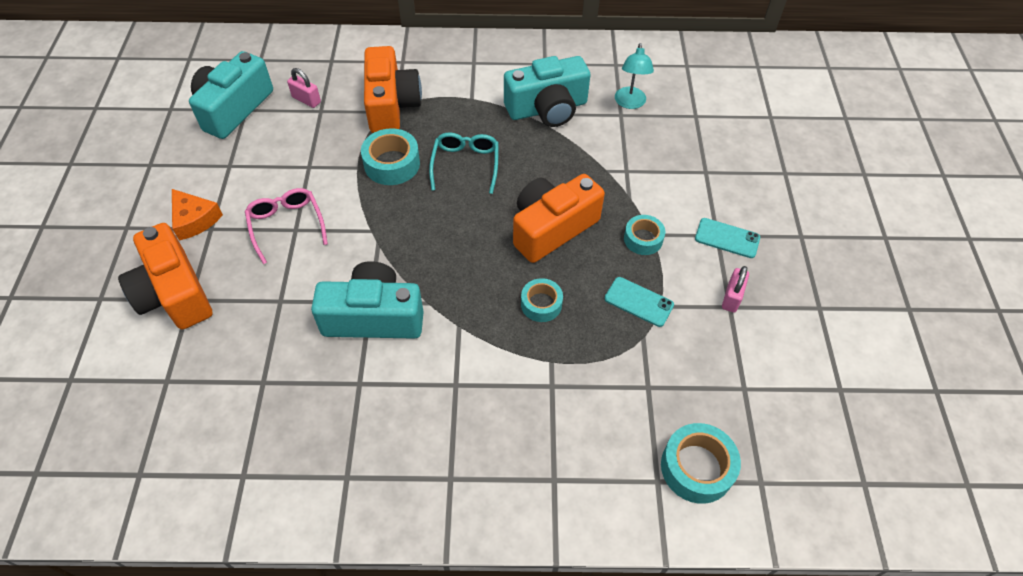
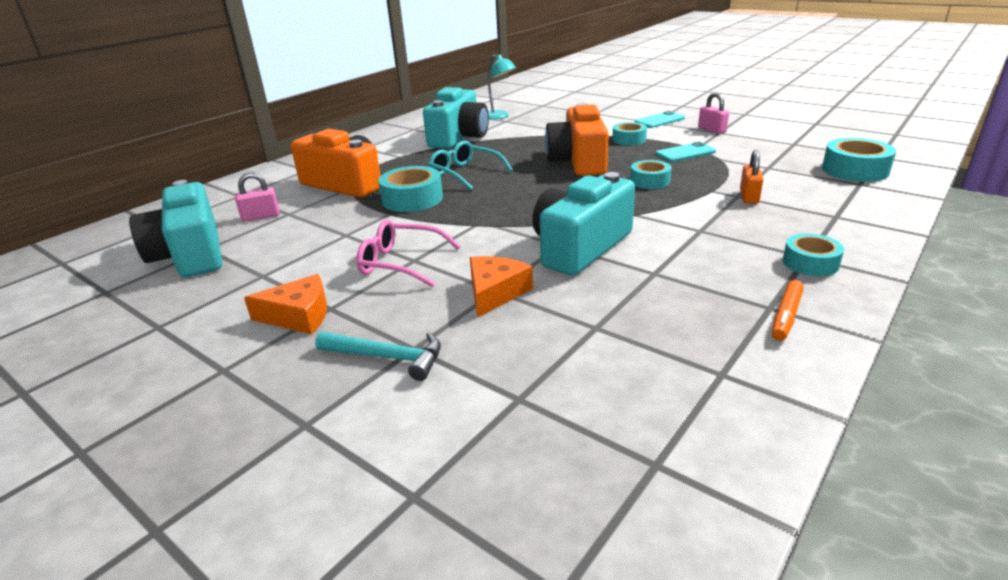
camera: 50 degrees left, 25 degrees down
(174, 293) = (387, 357): orange camera -> turquoise hammer
(276, 302) = (495, 292): none -> orange cheese
(338, 492) = (786, 316): none -> orange marker
(439, 484) = (810, 263): none -> turquoise tape
(555, 395) = (749, 197): none -> orange padlock

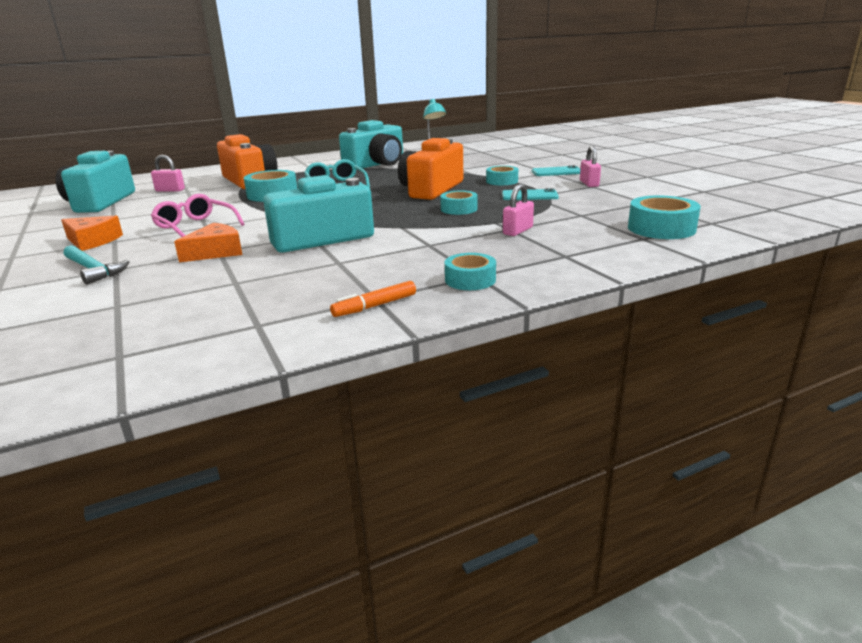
camera: 25 degrees right, 5 degrees down
(749, 197) = (517, 231): orange padlock -> pink padlock

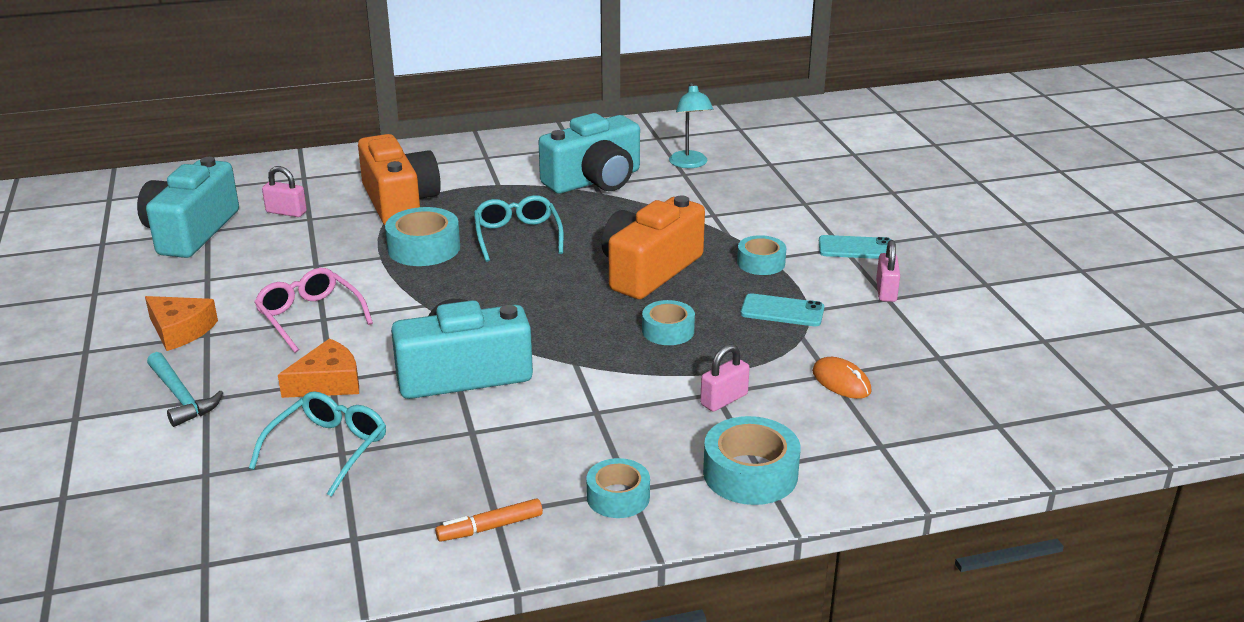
camera: 10 degrees right, 5 degrees up
(223, 282) = (328, 449): none -> turquoise glasses
(591, 216) = (841, 381): none -> orange mouse
(661, 228) = (920, 427): turquoise tape -> turquoise tape (750, 474)

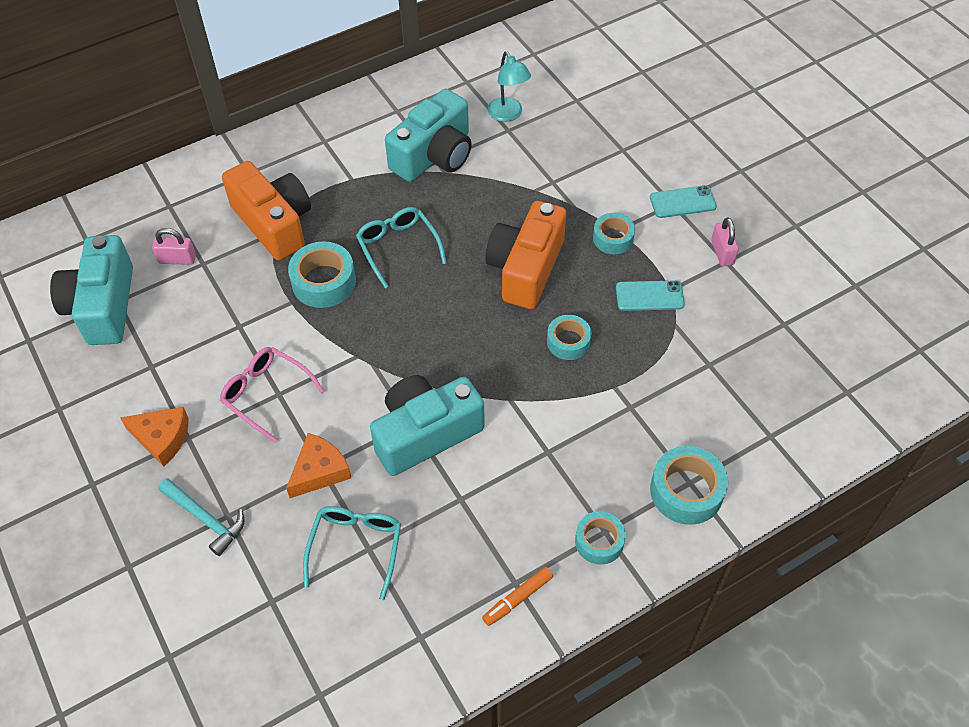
camera: 15 degrees left, 25 degrees up
(724, 399) = (639, 413): pink padlock -> none
(841, 381) = (720, 370): orange mouse -> none

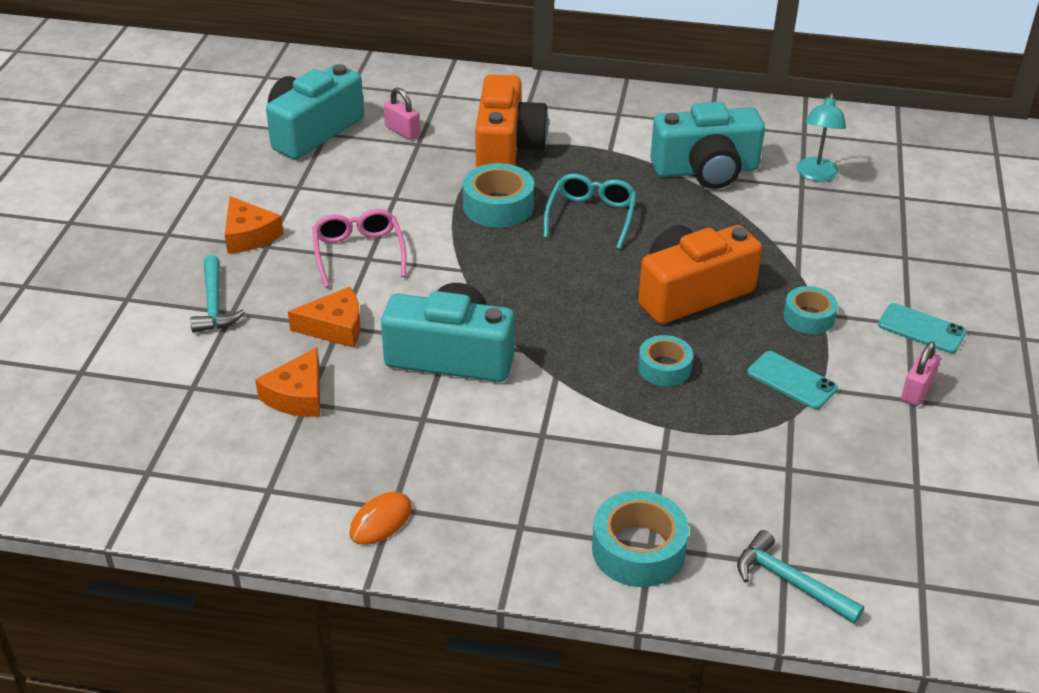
camera: 40 degrees right, 15 degrees down
(356, 547) = (297, 395): turquoise glasses -> orange cheese
(518, 598) = (381, 521): orange marker -> orange mouse
(599, 541) = (505, 530): turquoise tape -> none
(784, 445) = (790, 582): none -> turquoise hammer

